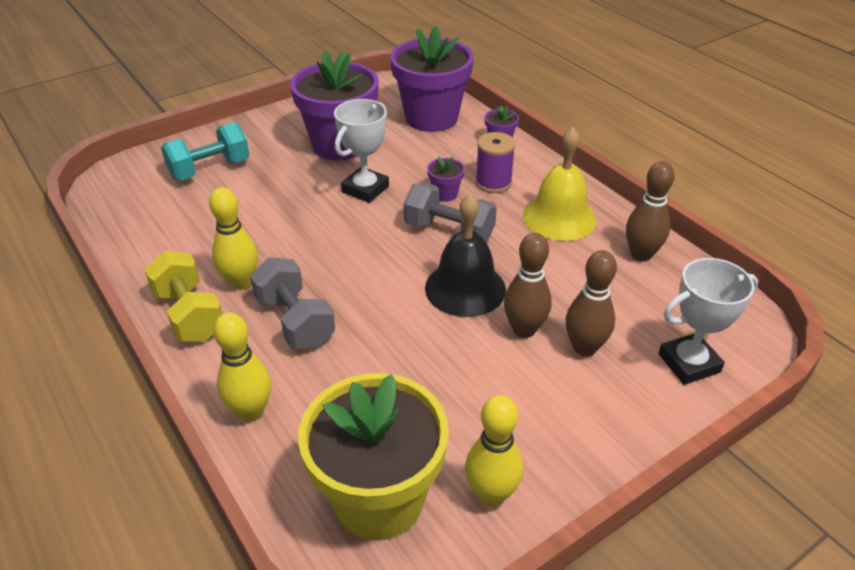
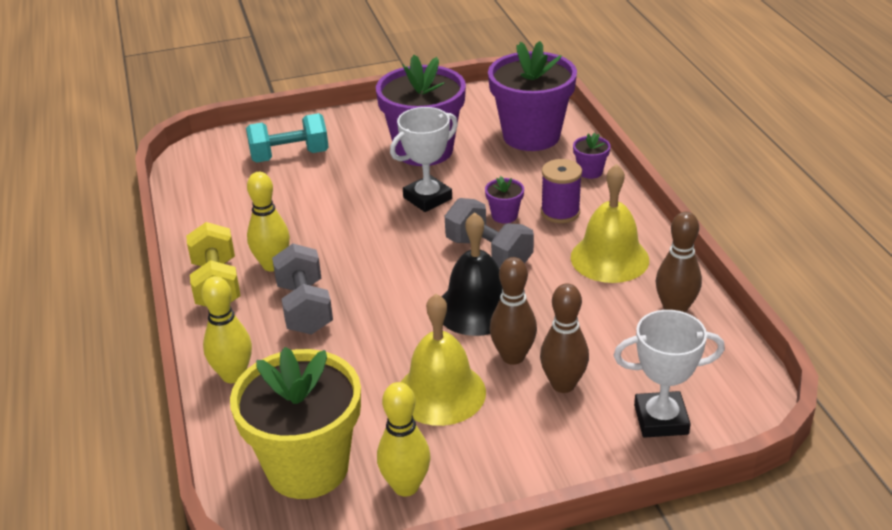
camera: 20 degrees right, 5 degrees down
(475, 382) = (441, 393): none -> yellow bell

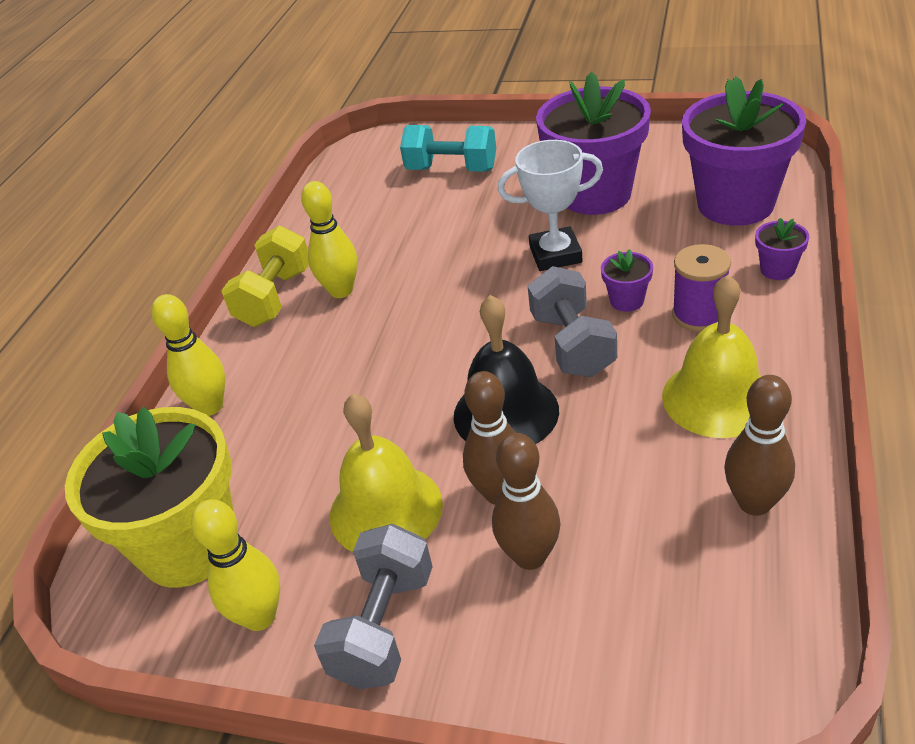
camera: 35 degrees right, 5 degrees up
(305, 308) = (332, 351): grey dumbbell -> grey dumbbell (384, 626)
(661, 419) = (617, 663): white trophy -> none

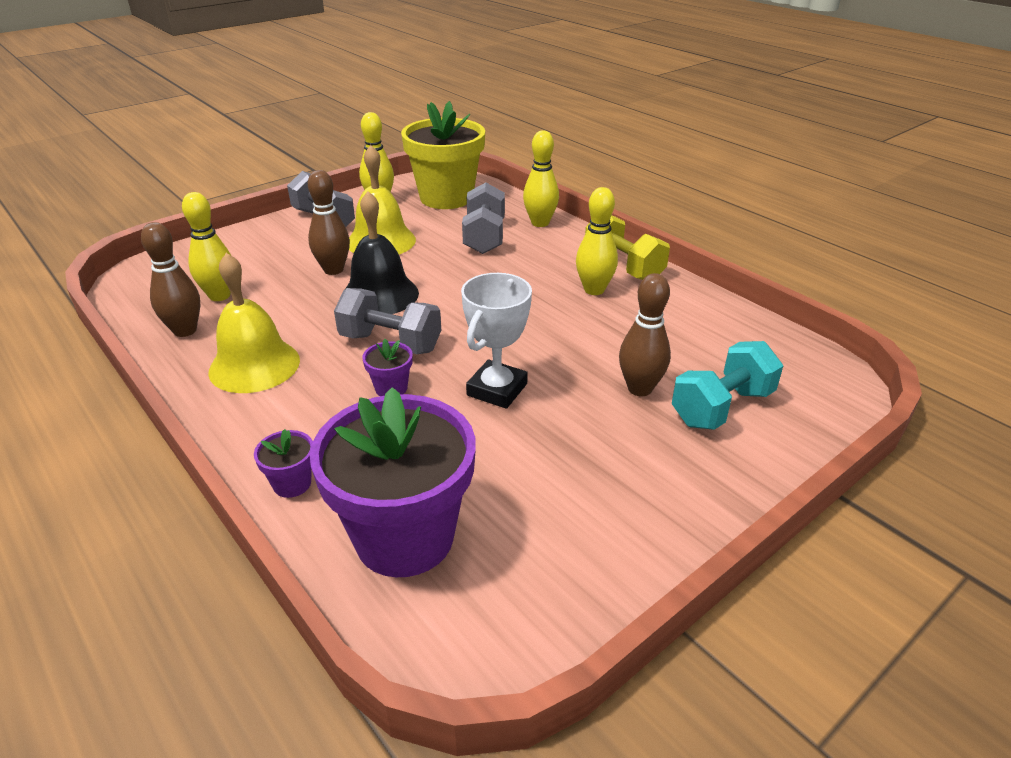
camera: 120 degrees right, 5 degrees down
(290, 426) = (484, 237): none -> grey dumbbell
(530, 556) = (287, 261): brown bowling pin -> brown bowling pin (640, 388)
(595, 194) = (554, 462): purple flower pot -> none
(669, 544) = (219, 296): none -> yellow bowling pin
(699, 315) = (323, 408): purple spool -> none

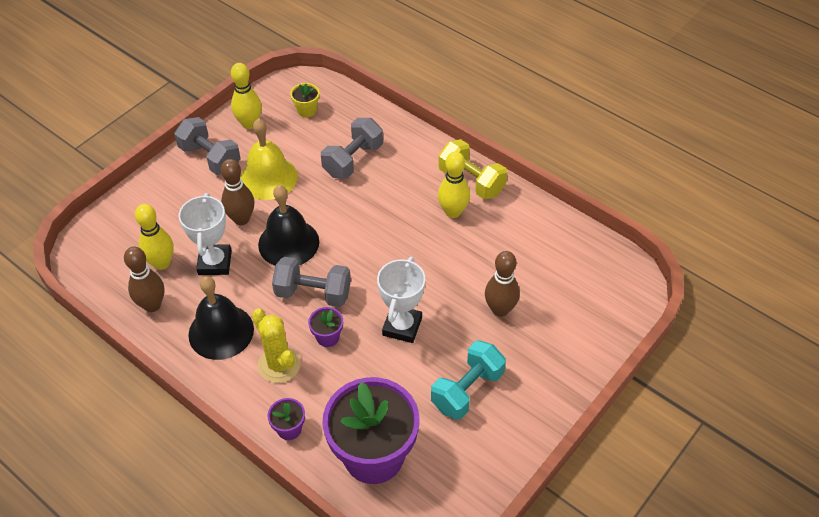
camera: 10 degrees left, 15 degrees up
(254, 365) = (221, 331): yellow bell -> black bell
(282, 302) = (215, 263): none -> white trophy
(313, 408) = (279, 365): none -> yellow cactus
(446, 197) = (307, 110): yellow flower pot -> yellow flower pot, size x0.41
(484, 237) = (353, 160): grey dumbbell -> grey dumbbell turned 45 degrees clockwise
(540, 223) = (395, 134): yellow bowling pin -> none
(721, 407) = (556, 318): turquoise dumbbell -> turquoise dumbbell (467, 390)

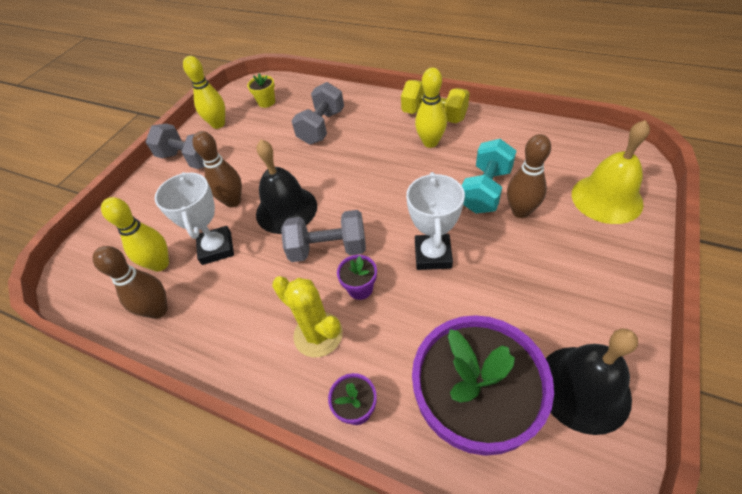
camera: 10 degrees left, 0 degrees up
(221, 331) = (242, 317): black bell -> black bell (583, 388)
(268, 178) = (248, 160): yellow bell -> yellow bell (606, 198)
(467, 390) = (534, 300): turquoise dumbbell -> turquoise dumbbell (485, 190)

